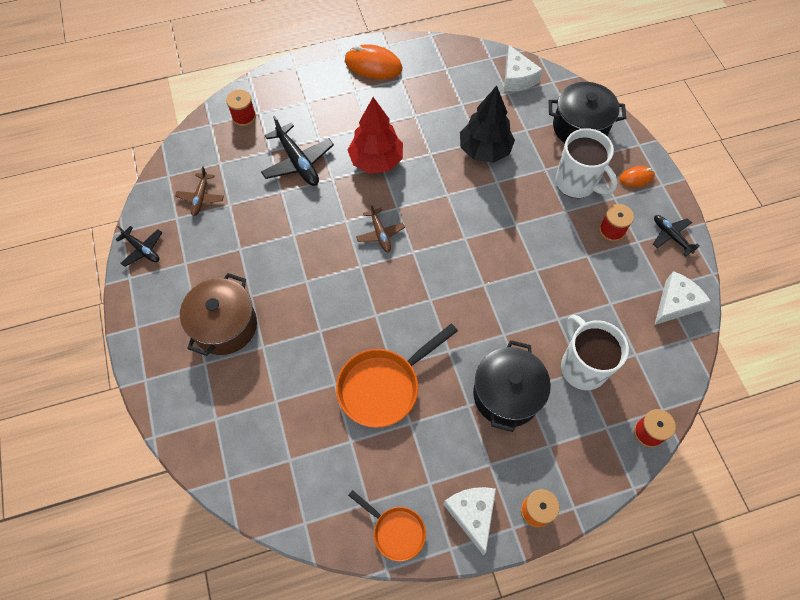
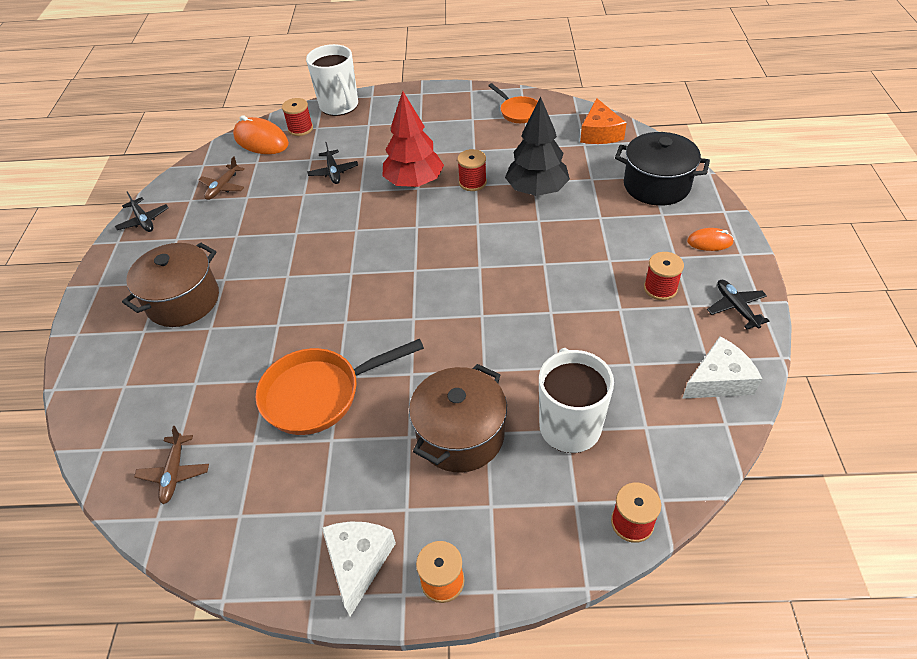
camera: 20 degrees right, 15 degrees down
(298, 162) = (333, 172): black plane -> black plane, size x0.61
(373, 65) = (449, 104): orange mouse -> orange mouse (261, 140)
(380, 234) = (387, 247): brown plane -> brown plane (174, 473)
(396, 531) = (256, 556): orange pan -> orange pan (518, 112)
(427, 151) = (472, 182): none -> red spool
(506, 394) = (460, 435): black pot -> brown pot
(517, 78) = (600, 133): white cheese -> orange cheese
(576, 183) = (633, 236): white mug -> white mug (339, 106)

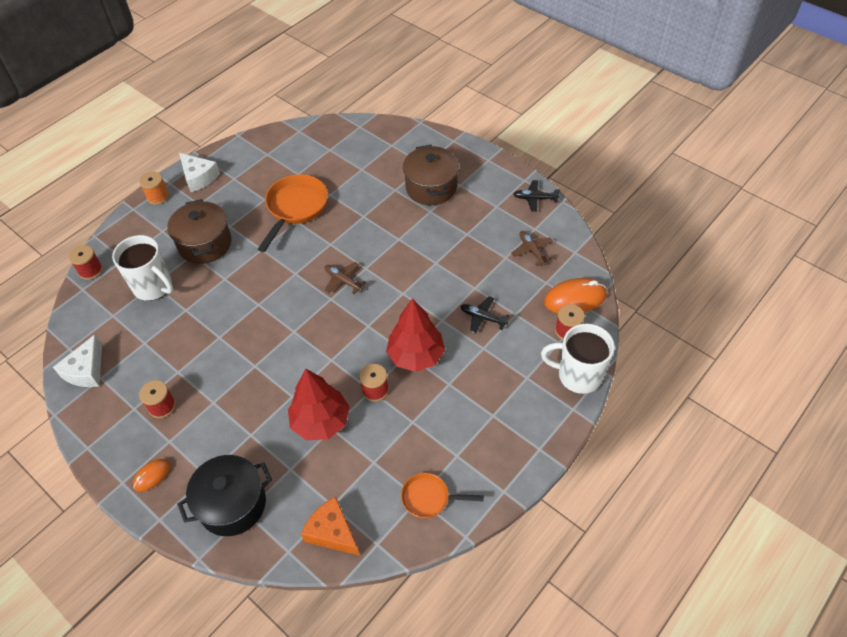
camera: 130 degrees right, 5 degrees up
(174, 473) = (315, 143): brown plane -> brown plane (343, 280)
(536, 190) = (321, 422): black tree -> red tree
(736, 307) = (101, 430): black plane -> none

